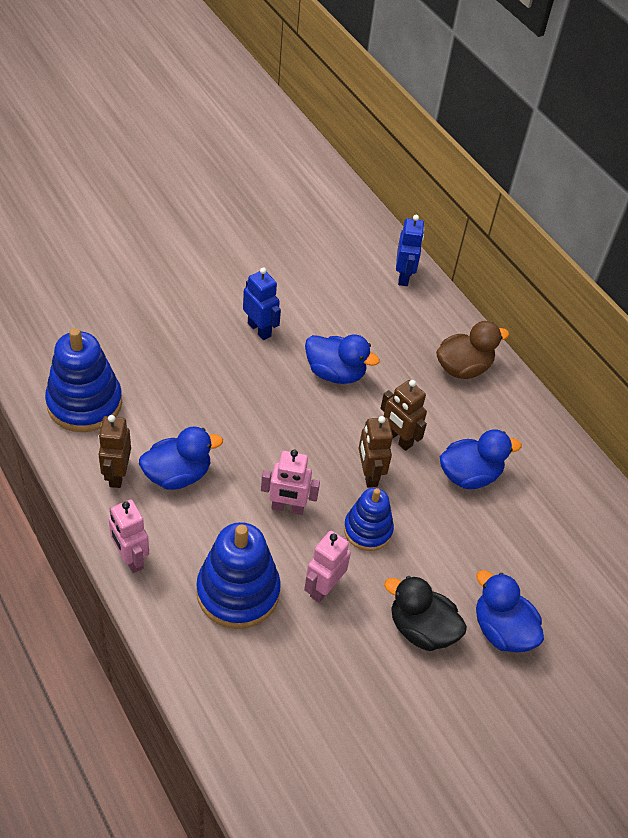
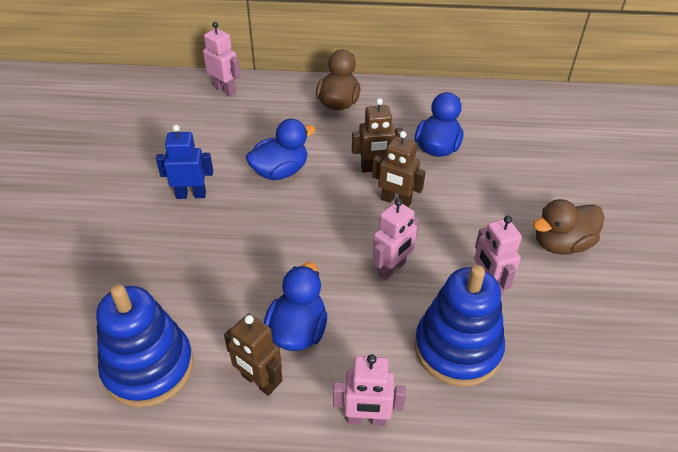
camera: 50 degrees left, 5 degrees down
(368, 530) = (449, 229): blue stacking toy -> none
(404, 276) = (225, 89): blue robot -> pink robot
(421, 629) = (561, 244): black duck -> brown duck
(502, 630) = (585, 199): blue duck -> none

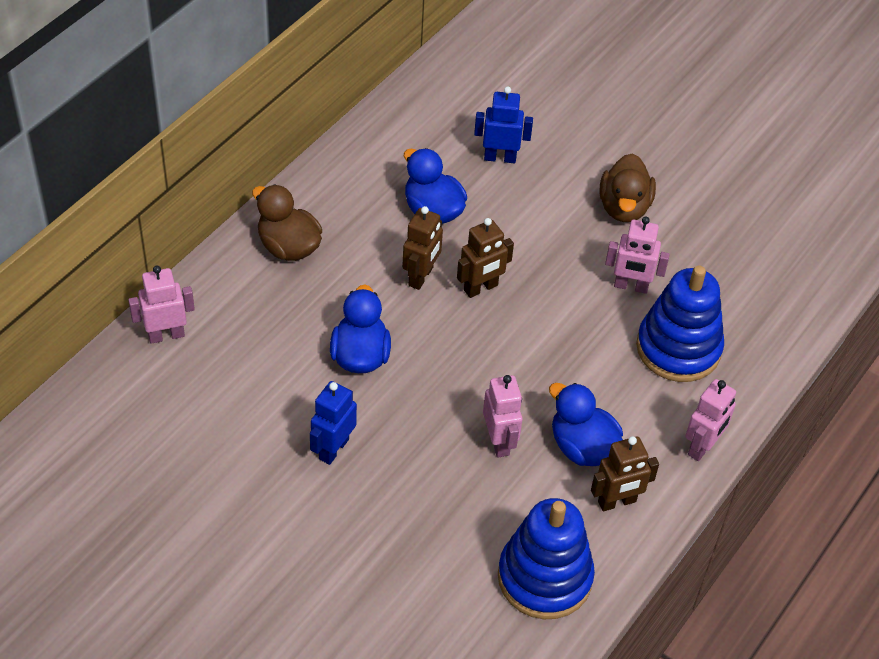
camera: 60 degrees left, 5 degrees up
(392, 269) = (562, 341): pink robot -> pink robot (499, 442)
(523, 157) = (500, 157): none -> blue robot

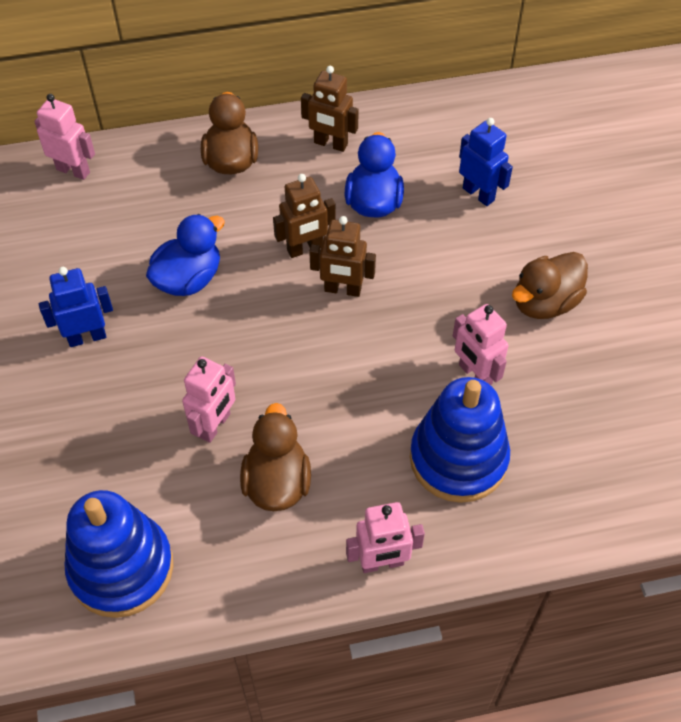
camera: 45 degrees right, 5 degrees up
(582, 447) = (277, 482): blue duck -> brown duck
(617, 502) = (252, 552): brown robot -> brown robot (330, 144)

